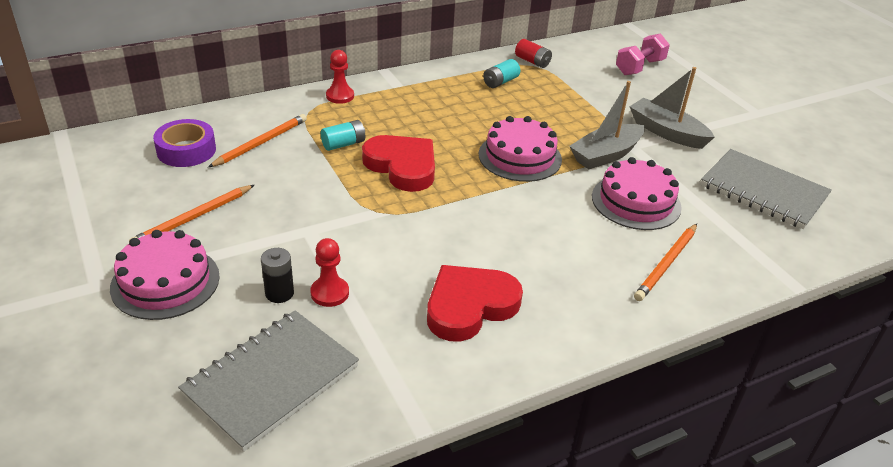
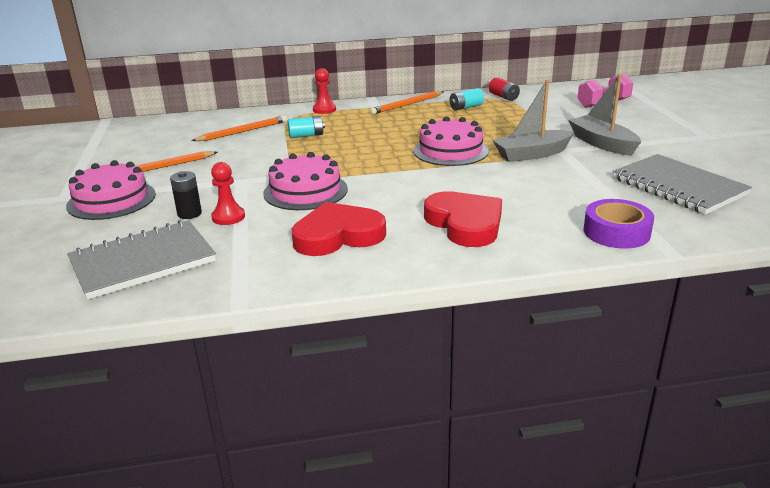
camera: 20 degrees right, 10 degrees down
(186, 150) = (185, 132): purple tape -> purple tape (616, 232)
(402, 166) = (344, 150): red heart -> red heart (465, 224)
(636, 202) = (540, 184): pink cake -> pink cake (305, 191)
(666, 264) = (543, 226): orange pencil -> orange pencil (407, 105)

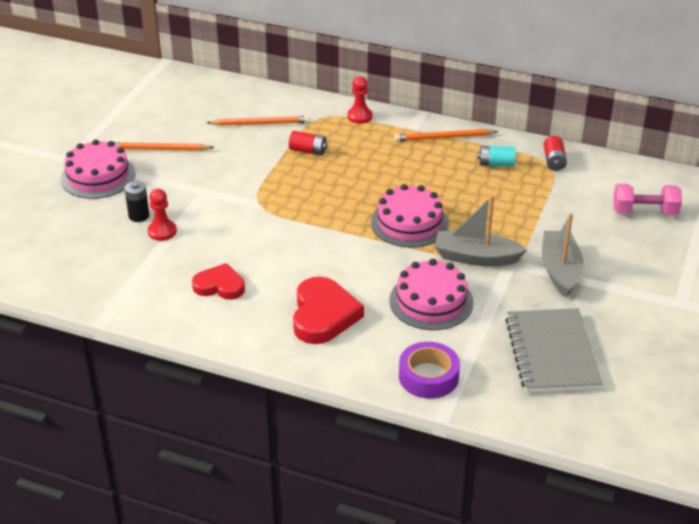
camera: 30 degrees right, 10 degrees up
(143, 262) = (73, 254): grey notebook -> none
(305, 191) = (242, 225): pink cake -> pink cake (431, 301)
(306, 135) = (308, 151): turquoise battery -> red battery
(338, 235) = (219, 286): red heart -> red heart, size x0.65

